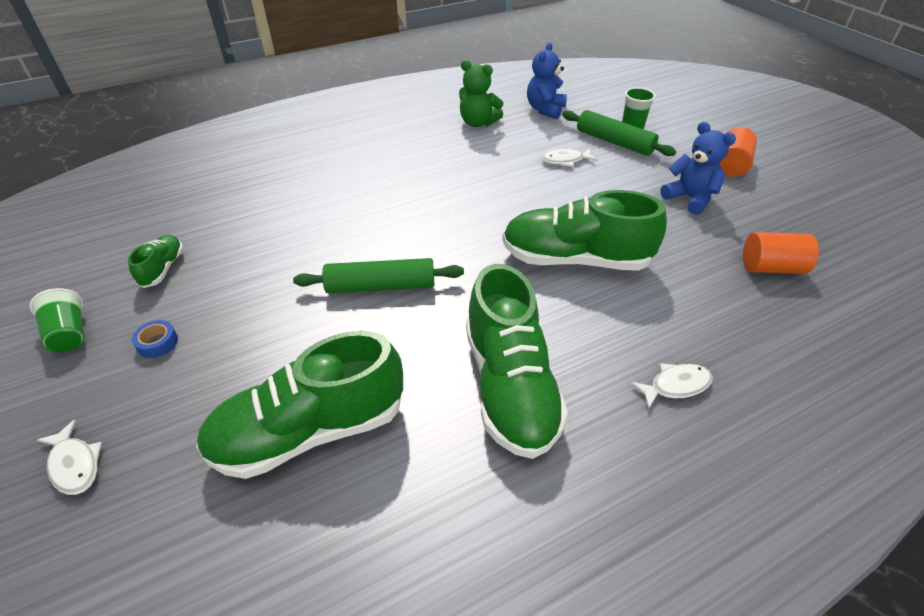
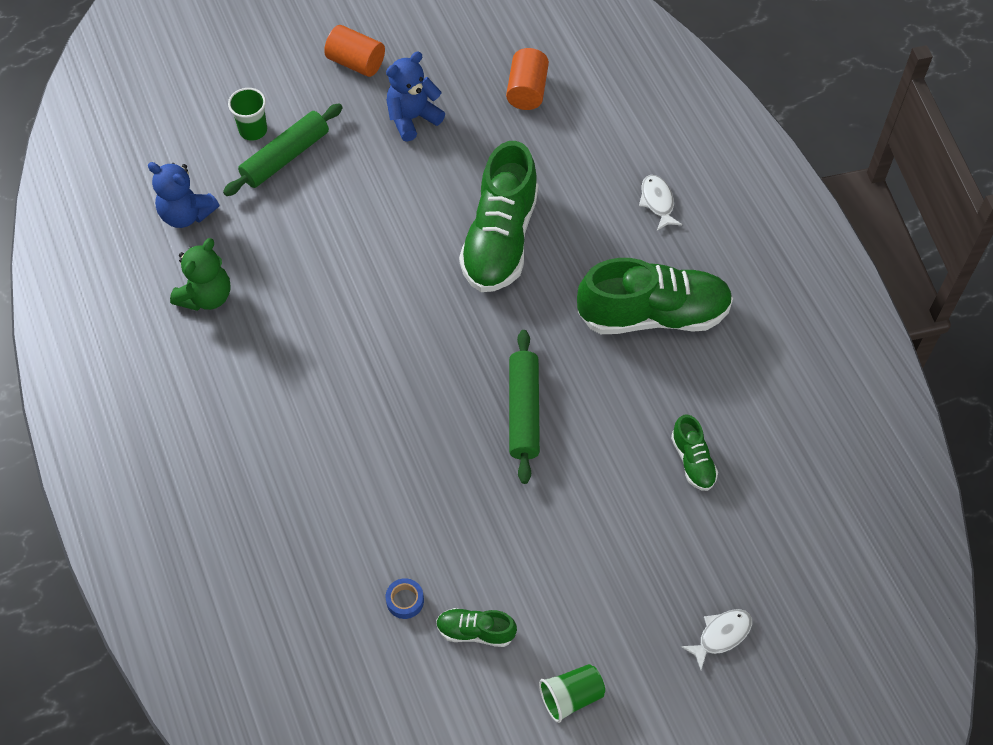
camera: 85 degrees left, 15 degrees up
(158, 343) = (588, 606): blue tape -> blue tape (405, 601)
(310, 431) = (693, 461): green shoe -> green shoe, size x0.46
(565, 160) = (318, 214): white fish -> none

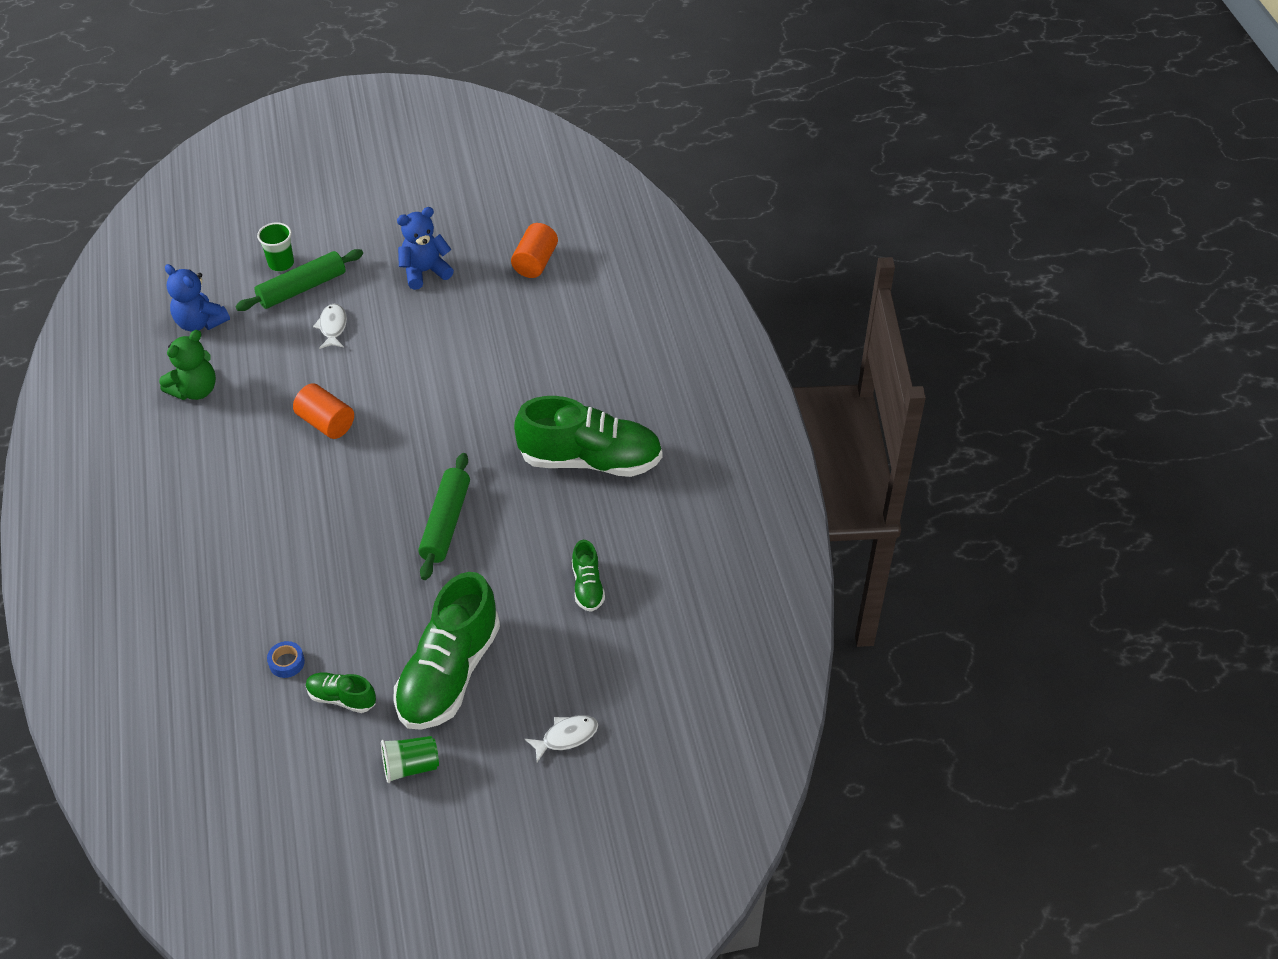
camera: 10 degrees right, 10 degrees down
(356, 62) = (389, 221): orange cylinder -> orange cylinder (326, 423)
(500, 239) = (471, 379): green shoe -> green shoe (449, 673)
(657, 202) = (624, 368): white fish -> white fish (332, 327)

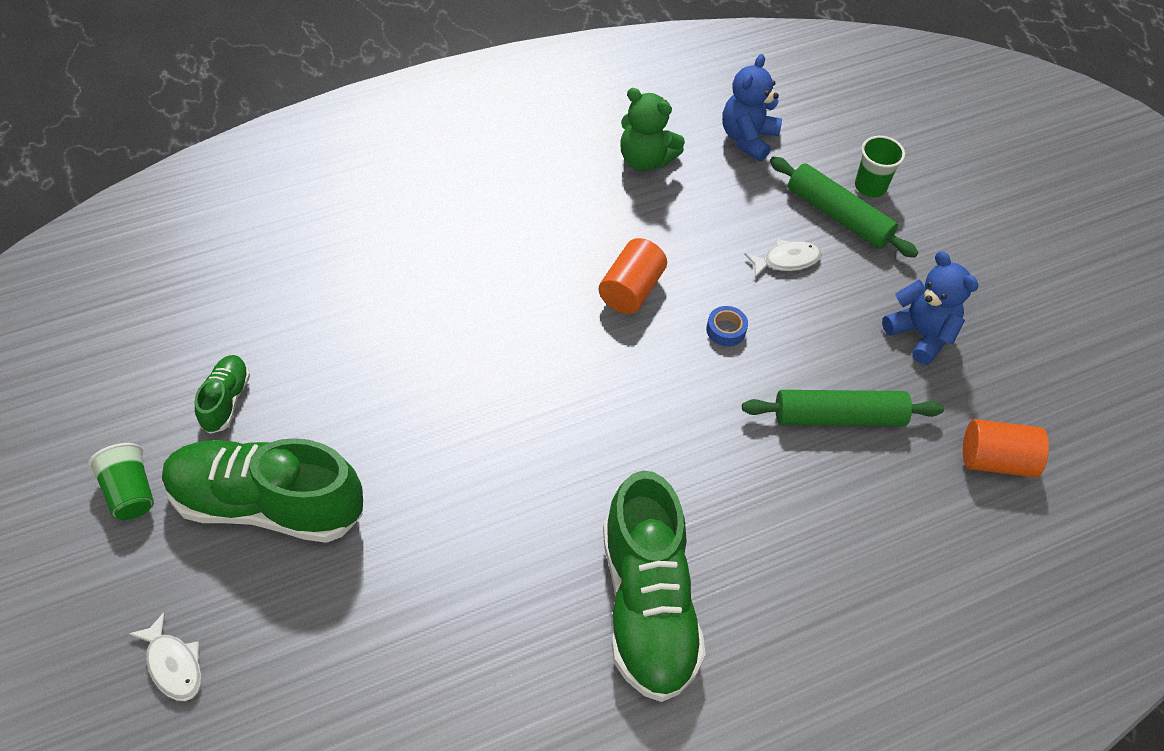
camera: 75 degrees right, 5 degrees up
(287, 662) = (272, 336): blue tape -> blue tape (726, 330)
(446, 523) = (501, 450): green rolling pin -> green rolling pin (839, 417)
(587, 586) = (422, 644): green shoe -> none

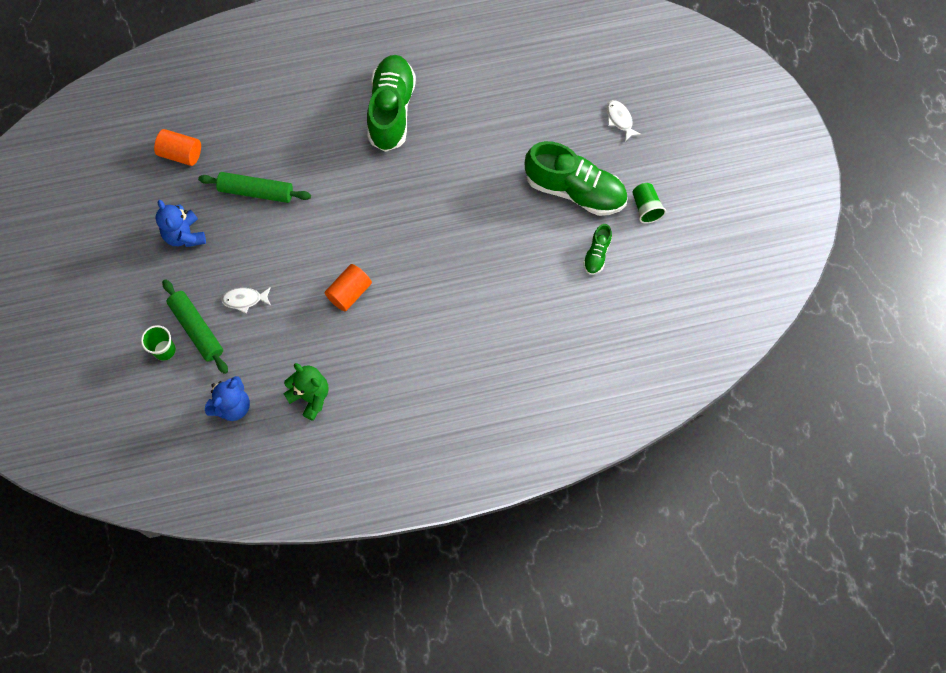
camera: 165 degrees left, 15 degrees up
(726, 330) = (300, 256): blue tape -> none

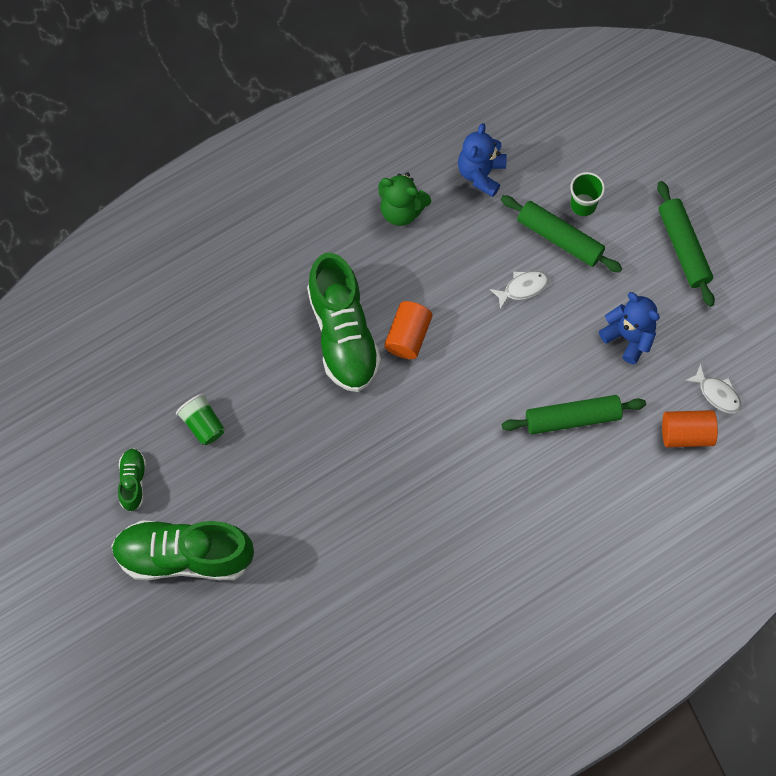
camera: 160 degrees right, 0 degrees up
(106, 288) = (683, 248): none -> green rolling pin
(391, 110) = (455, 584): green shoe -> green shoe (343, 334)
(620, 120) = (155, 676): white fish -> white fish (717, 393)
(646, 208) = (89, 564): green cup -> green cup (203, 424)

